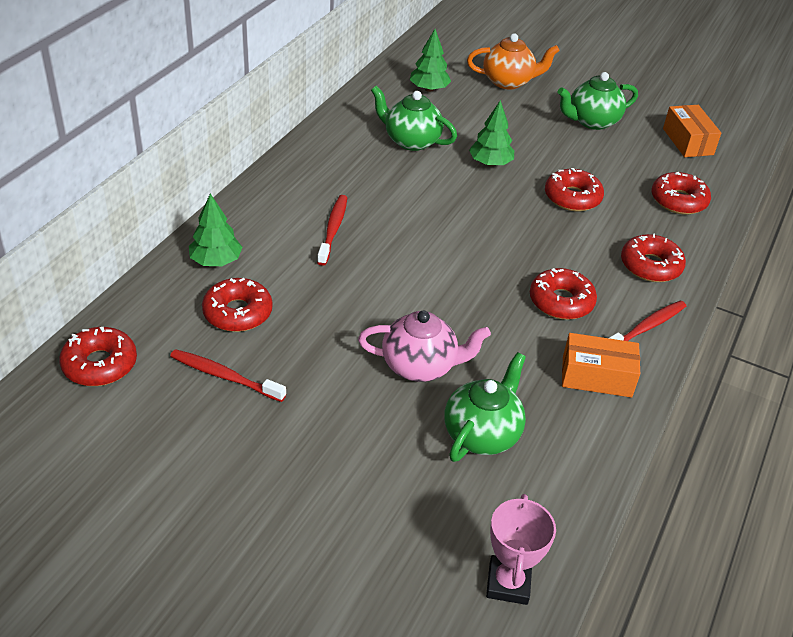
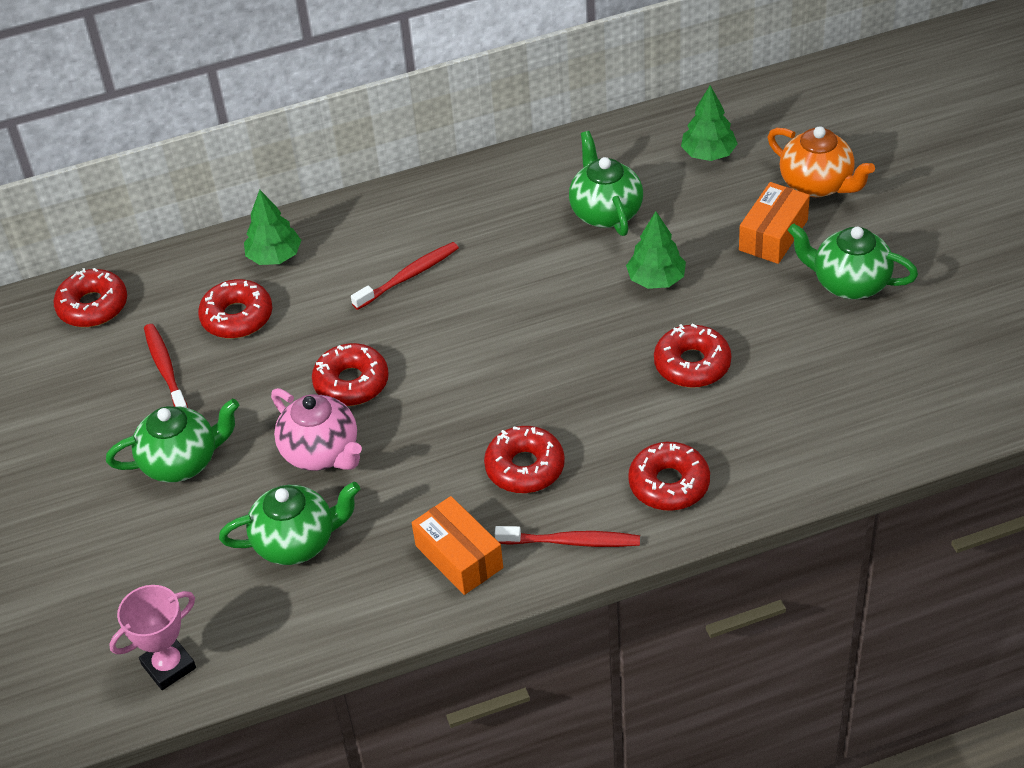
camera: 50 degrees right, 5 degrees up
(323, 432) = (181, 462): none -> green teapot
(678, 201) = (811, 431): red donut -> red donut (351, 383)
(687, 141) = (935, 366): orange box -> orange box (773, 235)

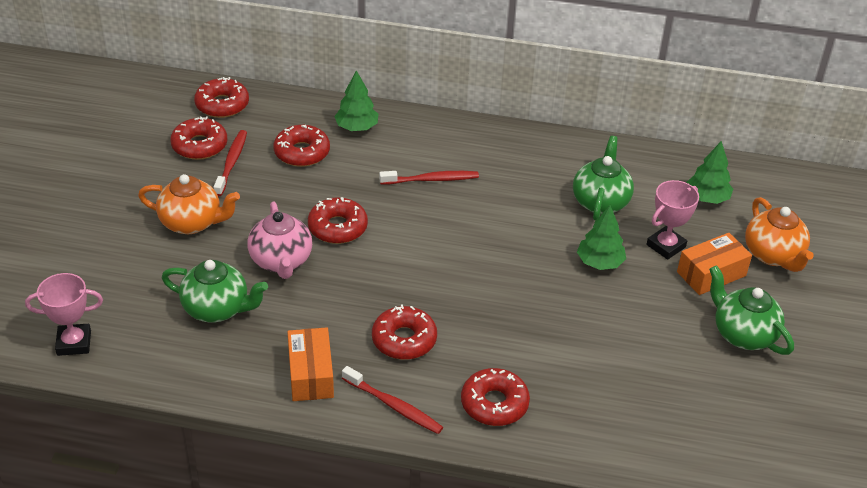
camera: 25 degrees right, 5 degrees down
(181, 462) = (192, 223): green teapot -> orange teapot
(692, 364) = (578, 331): red donut -> red donut (199, 145)
(707, 227) = (666, 246): none -> pink trophy

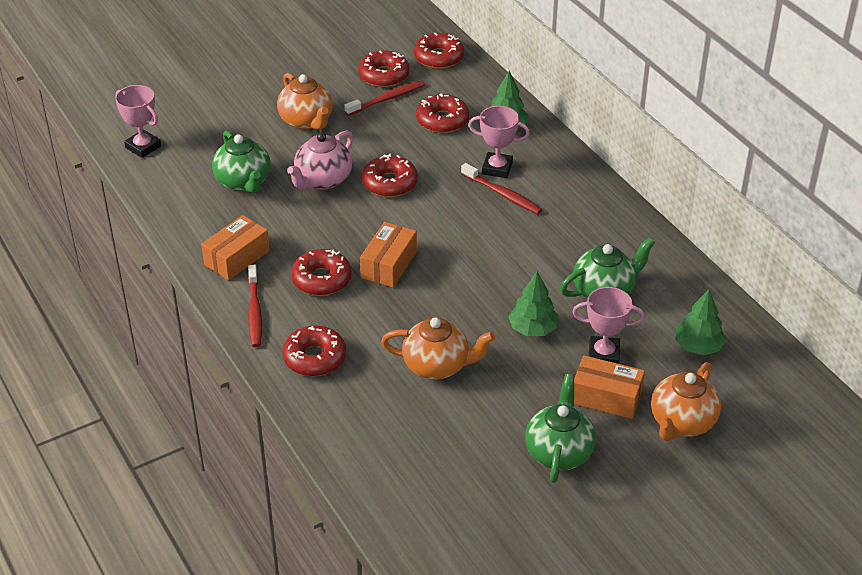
camera: 50 degrees right, 0 degrees up
(398, 163) = (497, 168): none -> pink trophy
(435, 290) = (389, 265): none -> orange box
(583, 338) = (437, 365): none -> orange teapot

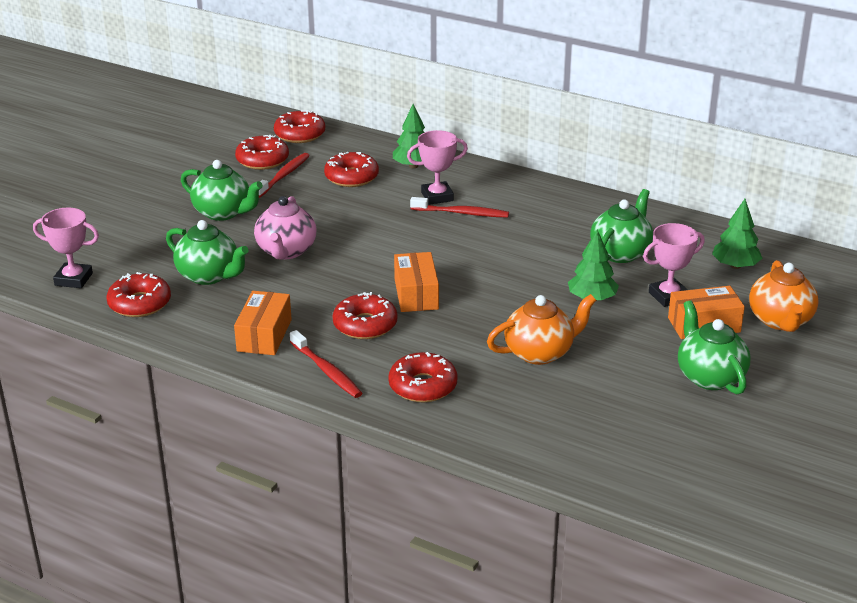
camera: 30 degrees left, 10 degrees down
(306, 121) = (223, 212): orange teapot -> green teapot
(390, 183) = (352, 235): red donut -> red donut (140, 303)

